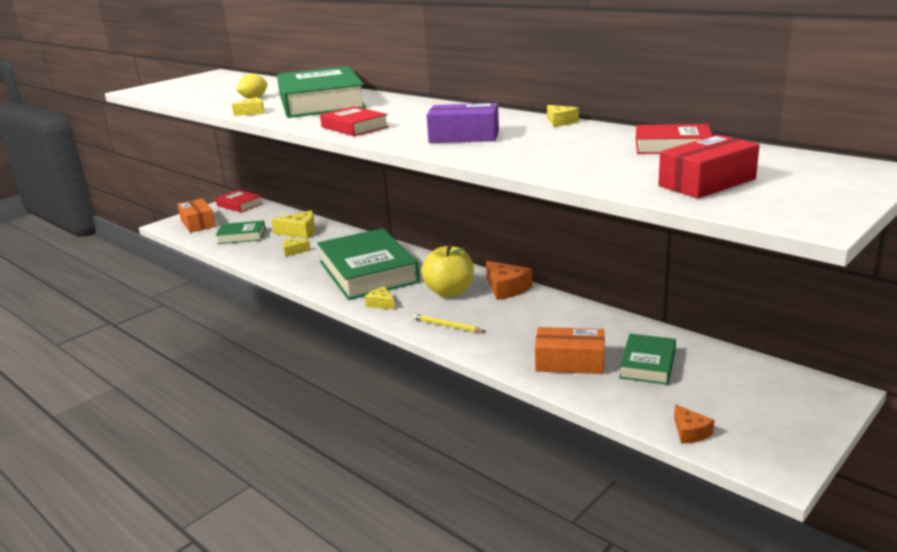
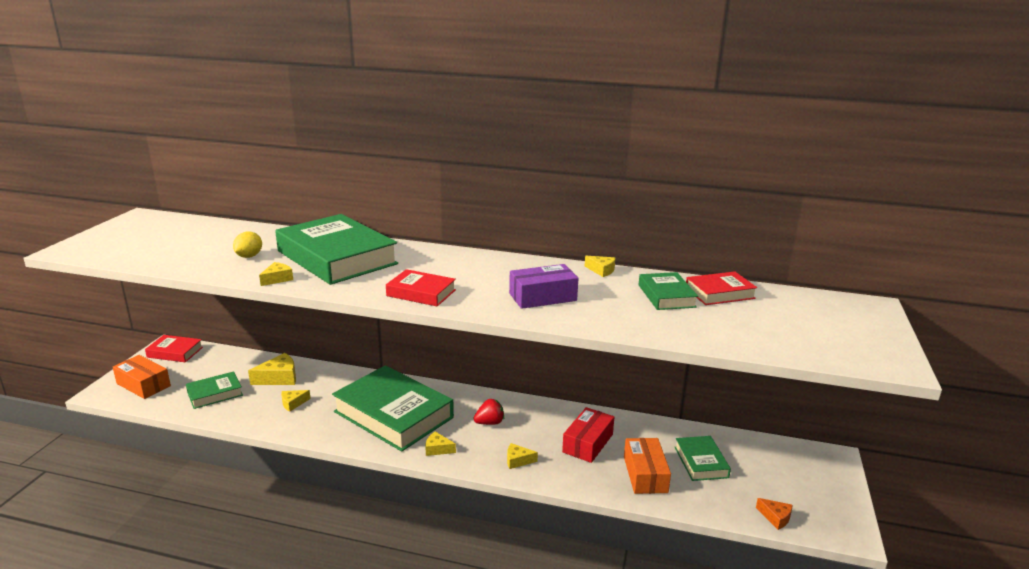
camera: 30 degrees left, 0 degrees up
(447, 326) = (517, 460): yellow pencil -> yellow cheese
(449, 292) = (489, 423): yellow apple -> red strawberry
(506, 288) = (535, 409): orange cheese -> none
(570, 362) = (645, 474): orange box -> orange box turned 75 degrees counterclockwise
(602, 144) = (666, 296): none -> green book
(707, 182) = (789, 333): red box -> red box (587, 443)

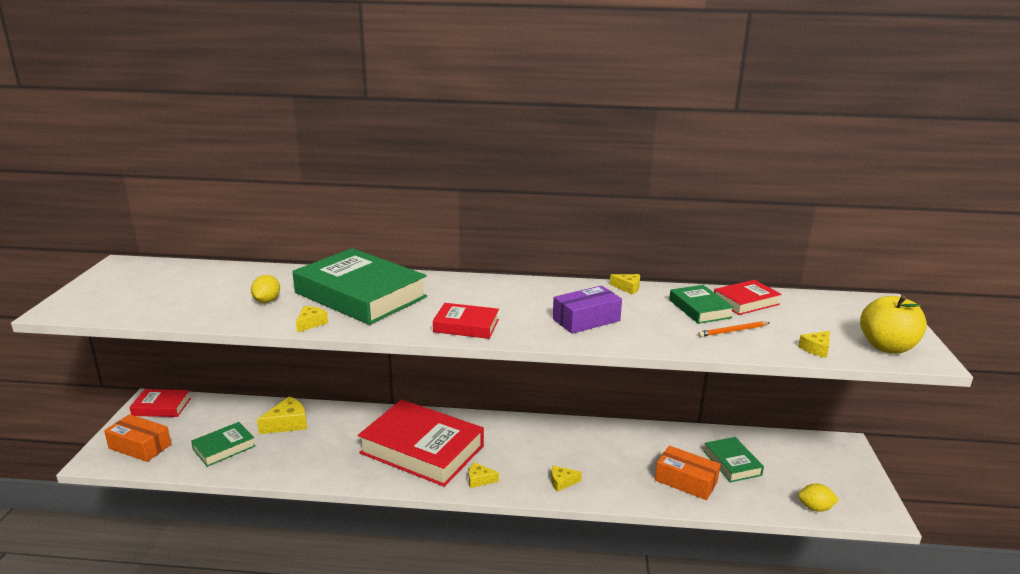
camera: 10 degrees left, 0 degrees up
(293, 403) = (313, 449): yellow cheese -> yellow cheese (816, 349)
(393, 414) = (422, 449): green book -> red book
(489, 423) = (521, 447): red strawberry -> none
(587, 443) = (622, 457): red box -> none
(645, 474) = (686, 481): orange box -> orange box turned 45 degrees counterclockwise
(690, 320) = (733, 331): none -> orange pencil
(775, 517) = (815, 508): orange cheese -> yellow lemon
(855, 350) = (887, 347): none -> yellow apple

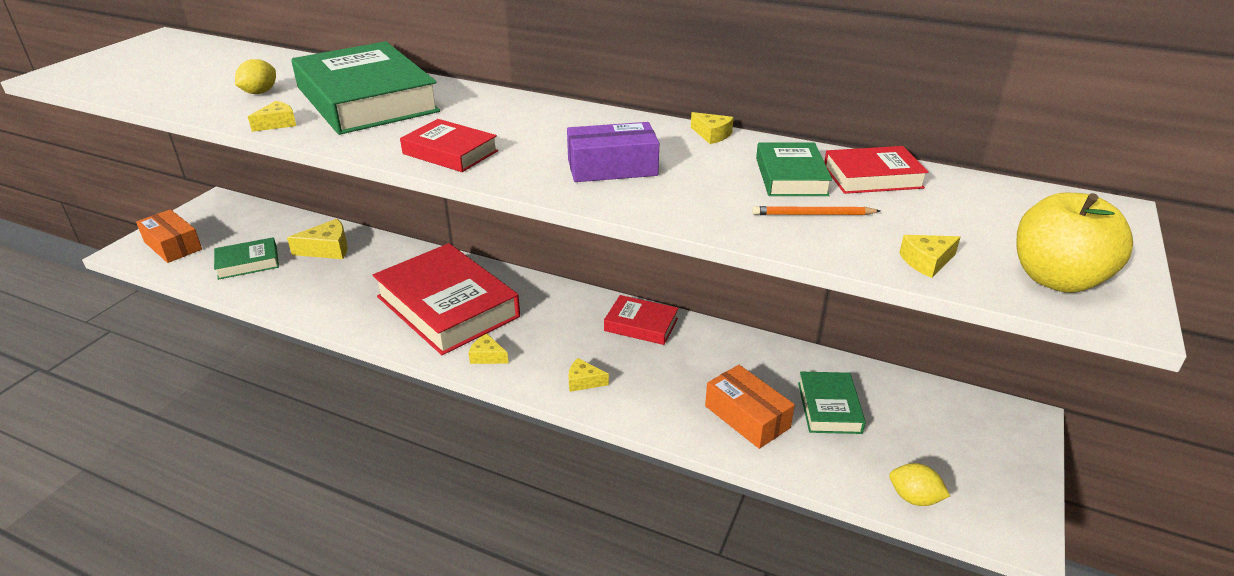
camera: 20 degrees right, 10 degrees up
(161, 407) = (221, 209): red book -> red book (641, 325)

